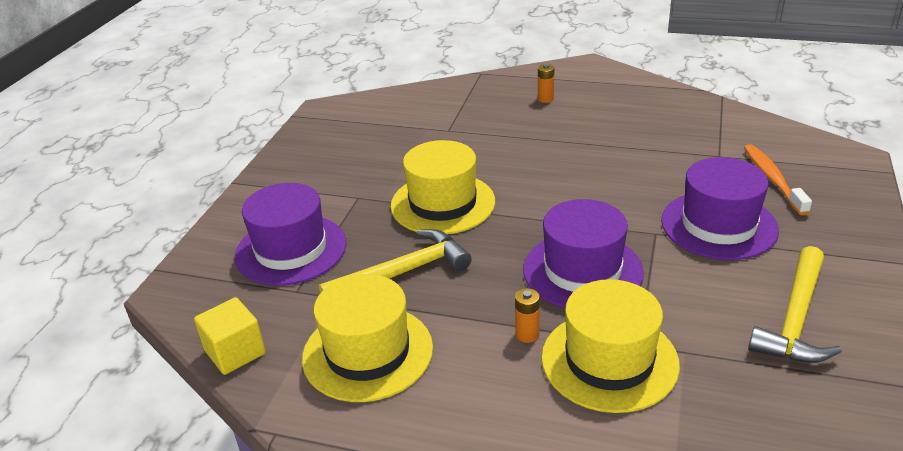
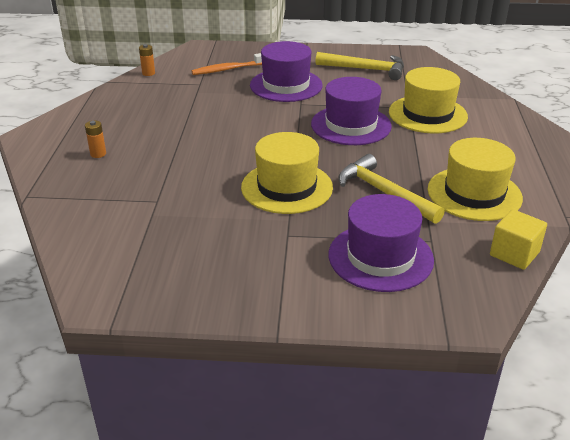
camera: 105 degrees left, 0 degrees up
(527, 334) = (421, 139): orange battery -> orange battery (148, 73)

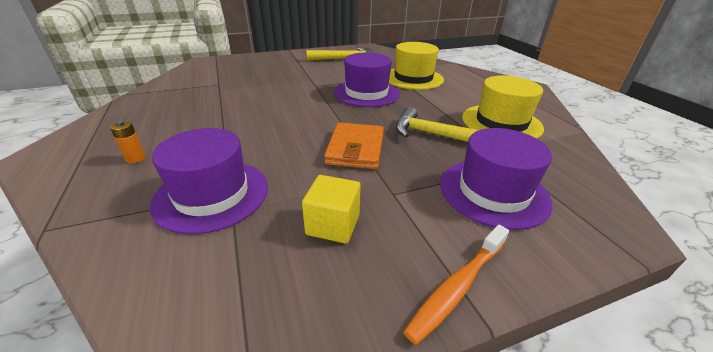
camera: 25 degrees left, 0 degrees up
(148, 73) = (164, 83): orange battery -> none
(229, 69) = (238, 71): orange toothbrush -> orange toothbrush (457, 286)
(286, 85) = (294, 75): purple hat -> purple hat (212, 194)
(287, 187) = (355, 149): yellow hat -> orange wallet
(514, 254) = (581, 160): yellow cube -> yellow cube (333, 224)

